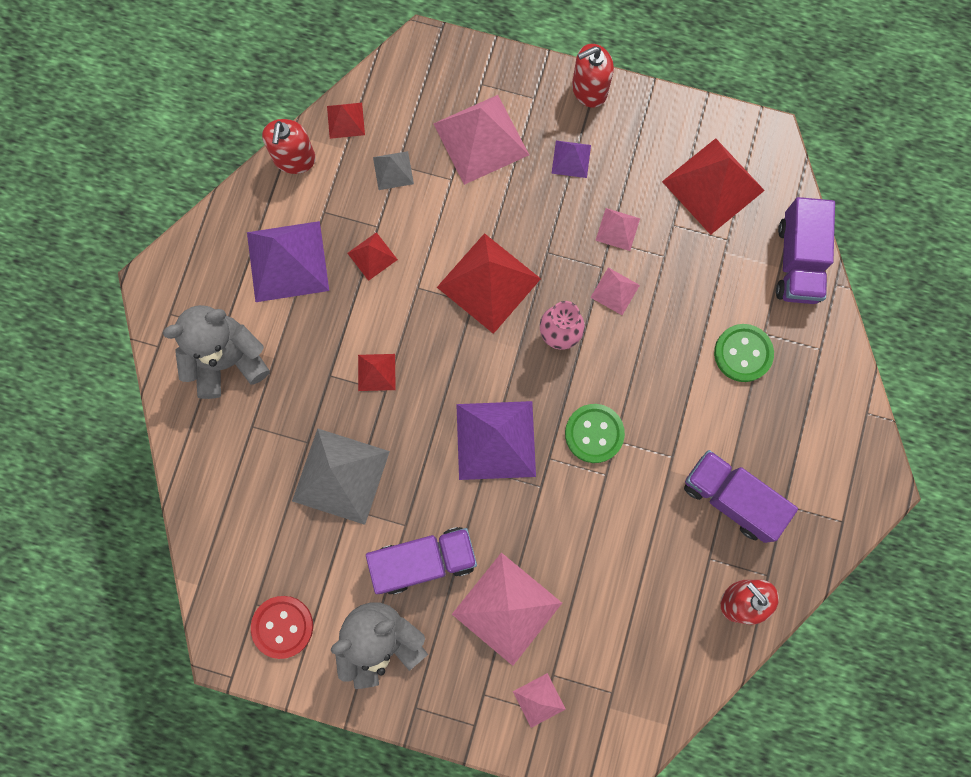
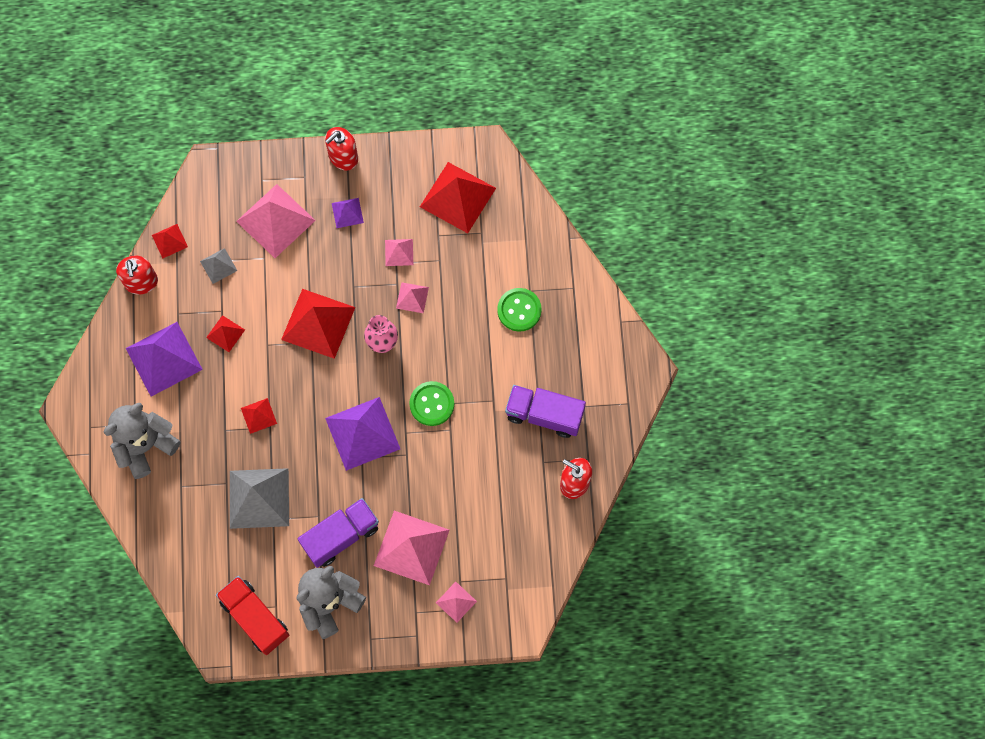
camera: 20 degrees left, 5 degrees down
(282, 626) = (255, 618): red button -> red truck
(798, 261) = (537, 231): purple truck -> none

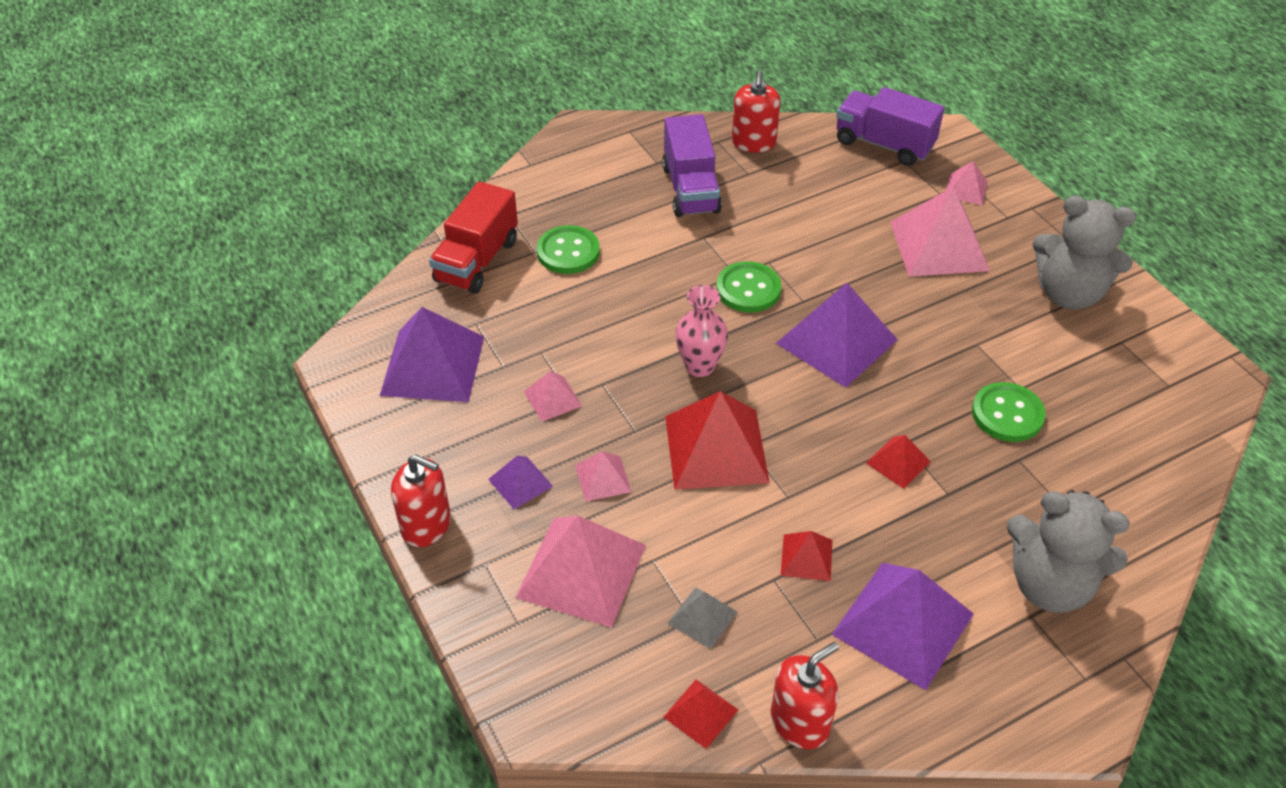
camera: 115 degrees left, 25 degrees down
(255, 618) = (1154, 356): red truck -> red truck (477, 261)
(259, 498) = (1007, 414): grey pyramid -> green button
(341, 536) = (982, 313): purple truck -> purple truck (884, 144)
(412, 297) = (613, 360): pink pyramid -> pink pyramid (603, 478)
(458, 197) = (432, 365): red pyramid -> purple pyramid

